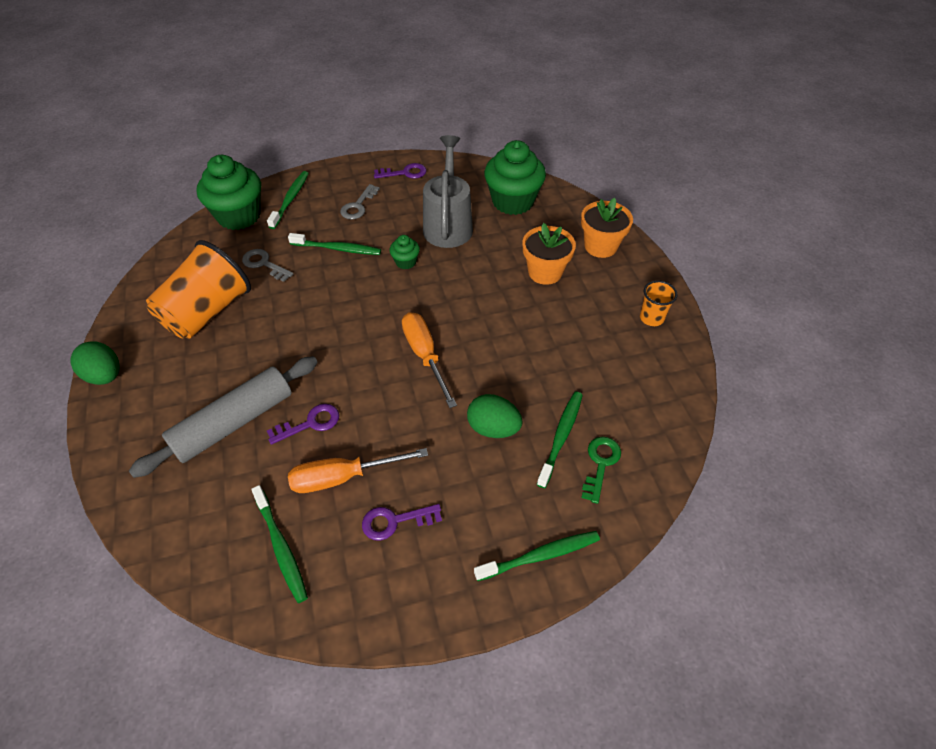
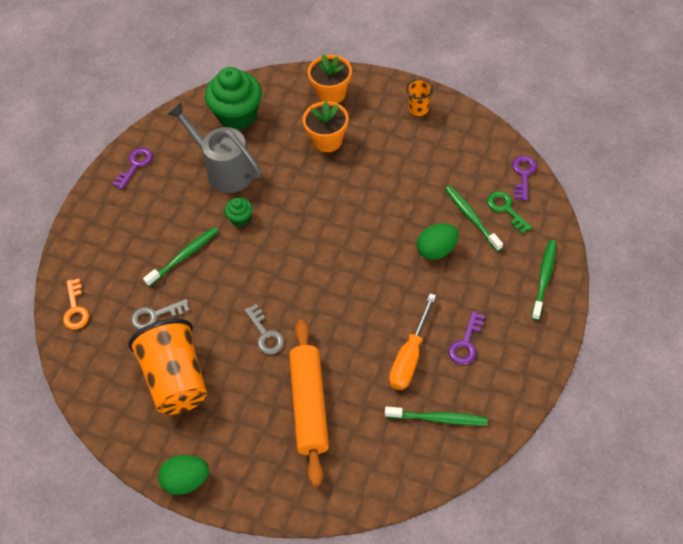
camera: 50 degrees left, 5 degrees up
(234, 423) = (309, 405): grey rolling pin -> orange rolling pin
(239, 216) = (75, 309): green cupcake -> orange key
(290, 200) = (90, 262): green toothbrush -> none
(310, 423) = (348, 356): purple key -> purple key (523, 175)
(358, 206) = (145, 217): grey key -> grey key (265, 334)
(425, 356) = (344, 255): orange screwdriver -> none

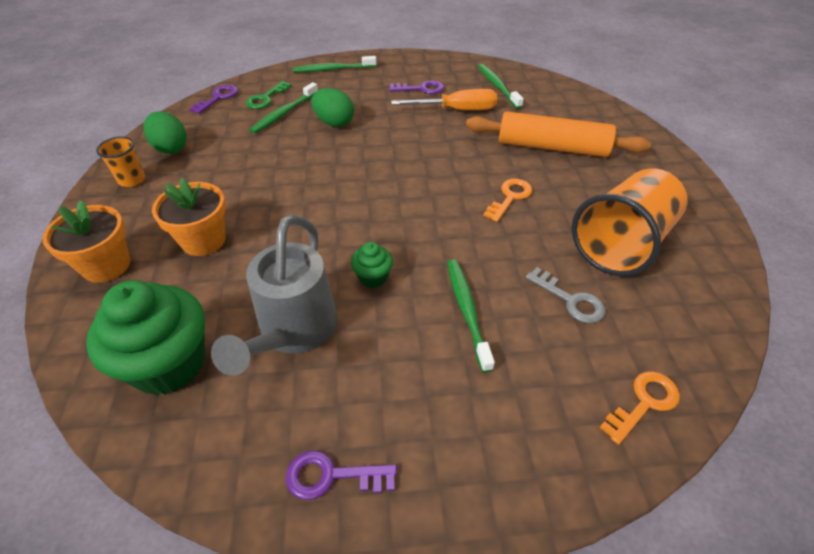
camera: 120 degrees left, 10 degrees down
(184, 256) = (467, 311): green toothbrush -> green toothbrush turned 60 degrees clockwise
(186, 480) = (699, 194): green egg -> green egg (171, 148)
(265, 334) = (510, 197): grey key -> orange key
(309, 405) = (552, 147): orange rolling pin -> orange rolling pin turned 45 degrees clockwise
(523, 175) = (218, 98): purple key -> purple key turned 135 degrees clockwise

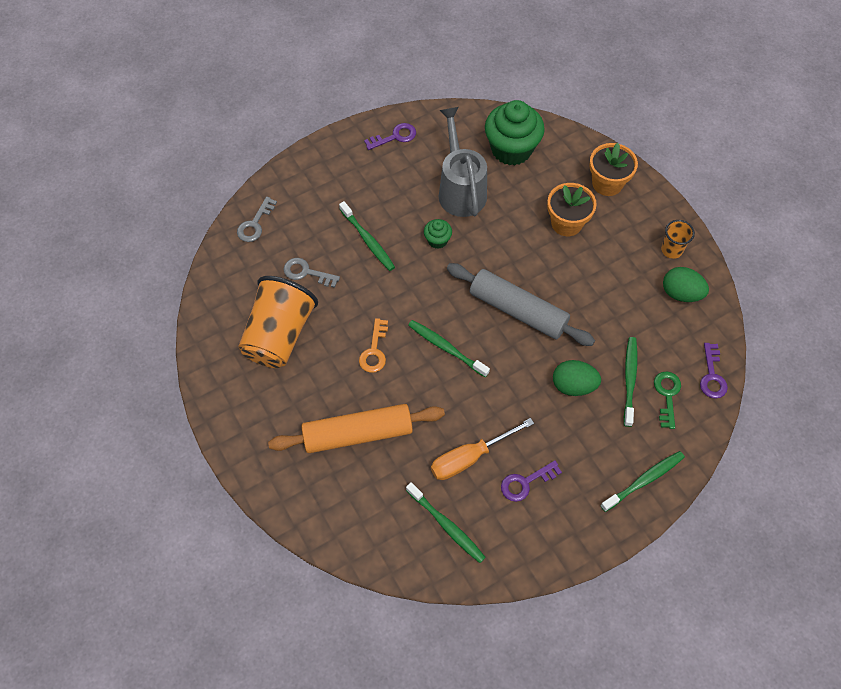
camera: 155 degrees right, 15 degrees up
(335, 183) = (518, 310): none -> grey rolling pin
(431, 177) = (446, 348): none -> green toothbrush
(644, 403) = (255, 224): orange key -> grey key

